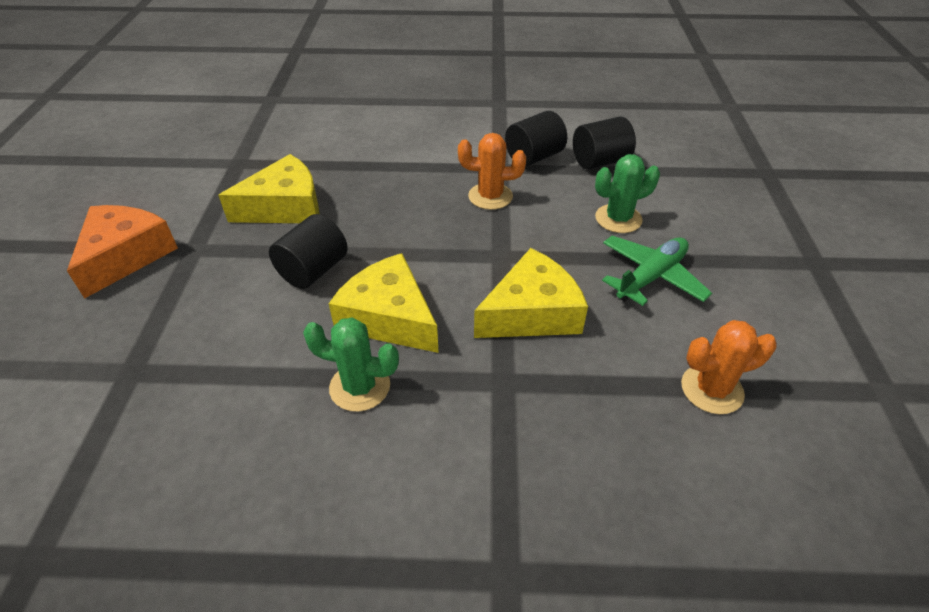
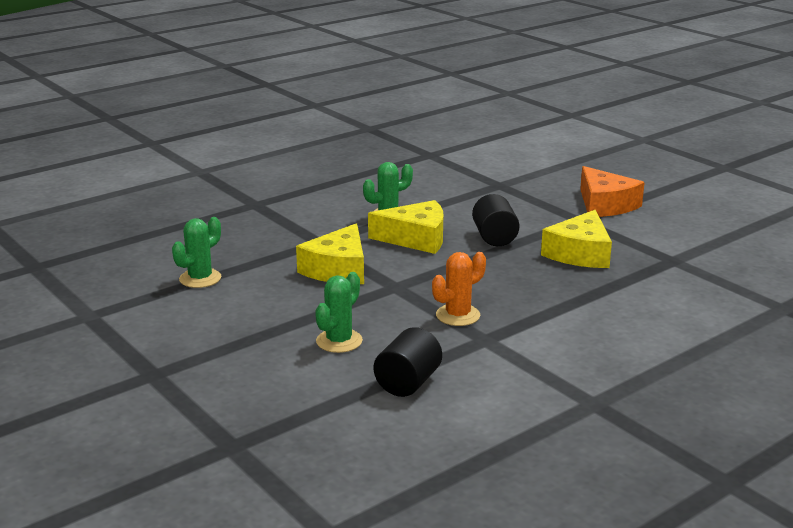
camera: 140 degrees right, 20 degrees down
(534, 157) = (471, 360): black cylinder -> none
(651, 277) = (279, 314): green plane -> none
(712, 389) = (200, 278): orange cactus -> green cactus

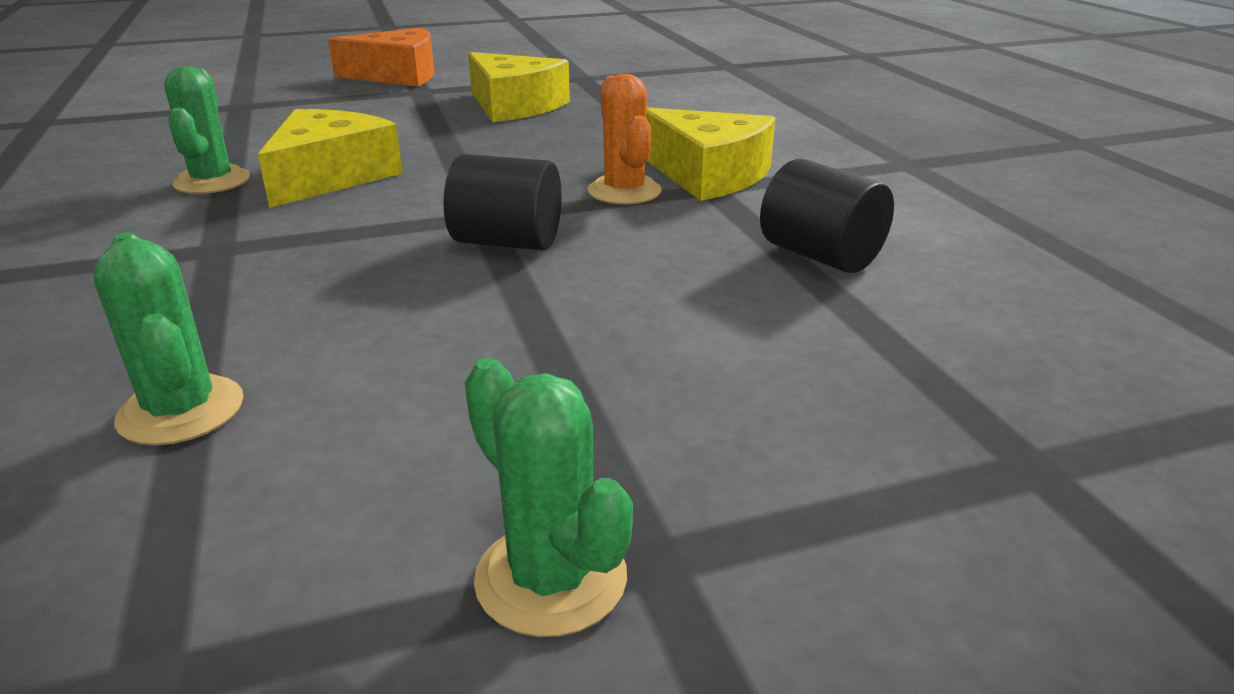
camera: 70 degrees left, 5 degrees up
(338, 269) = (358, 249): yellow cheese -> yellow cheese (708, 174)
(339, 341) = (643, 288): green cactus -> green cactus (551, 578)
(494, 237) = (404, 134): black cylinder -> black cylinder (507, 242)

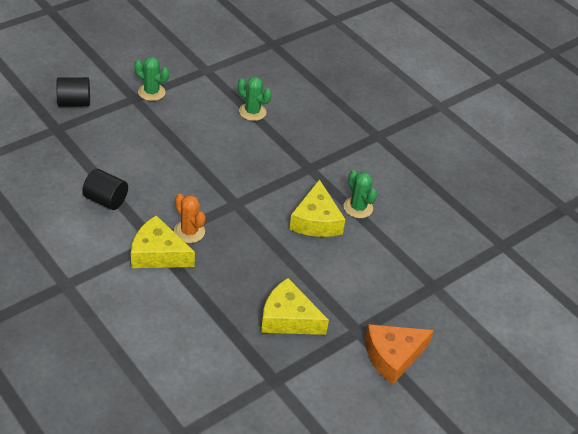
camera: 155 degrees right, 15 degrees up
(507, 242) = (216, 188): black cylinder -> black cylinder (74, 102)

